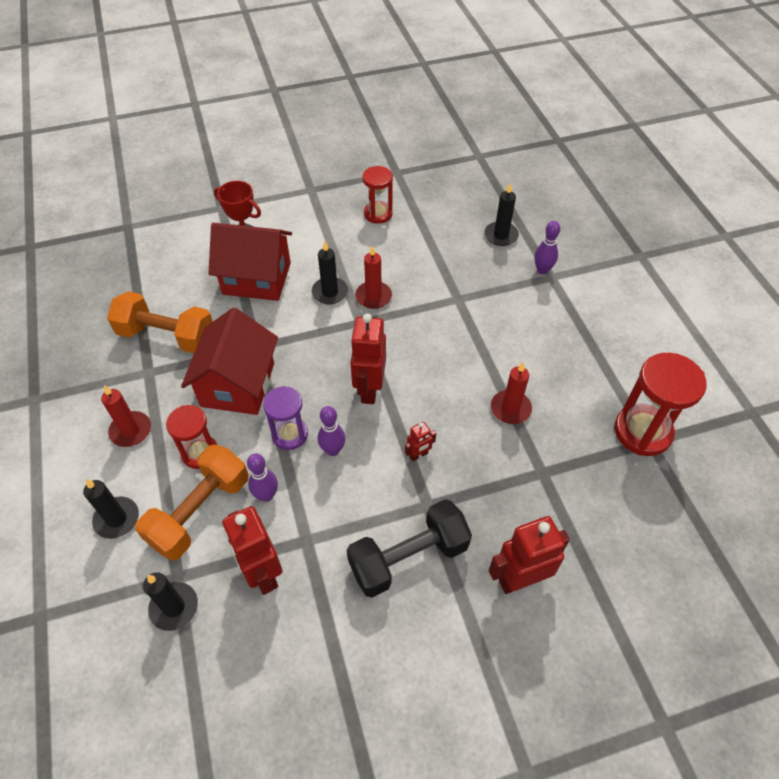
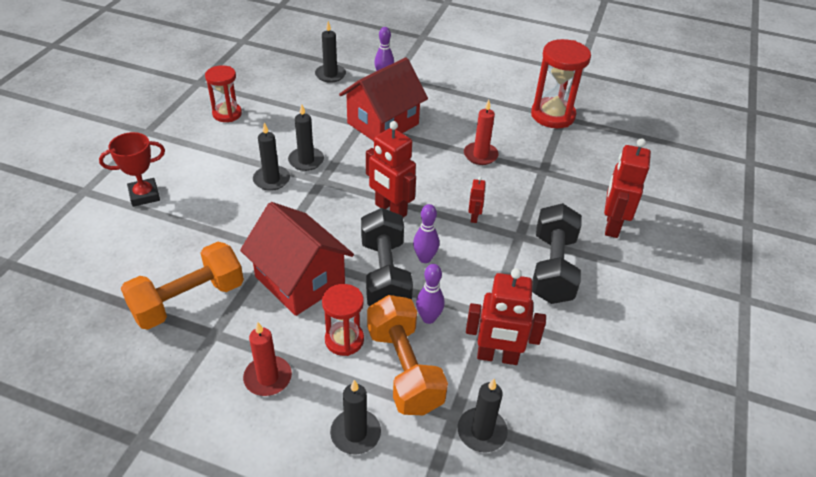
camera: 55 degrees left, 10 degrees down
(257, 278) = (200, 211): red house -> red house (383, 123)
(290, 434) = (385, 275): purple hourglass -> black dumbbell
(373, 296) = (306, 161): red candle -> black candle

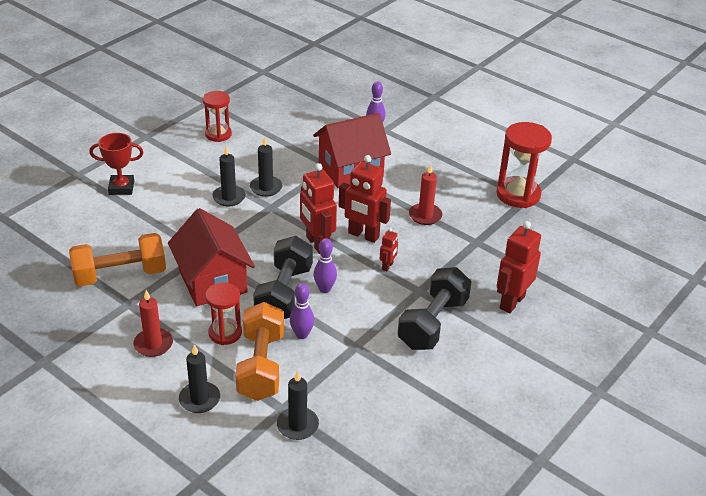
camera: 20 degrees right, 5 degrees down
(330, 75) = (326, 117): black candle -> none
(497, 357) = (342, 377): red robot -> red robot (363, 235)

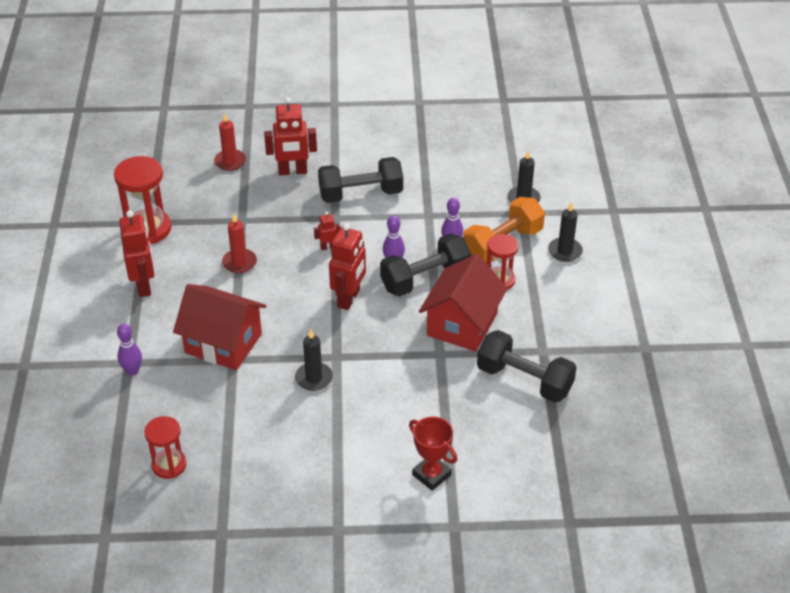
camera: 130 degrees left, 5 degrees up
(120, 275) = (524, 380): orange dumbbell -> black dumbbell
(153, 344) = (556, 306): red candle -> red candle (230, 161)
(218, 134) = (270, 475): red hourglass -> red hourglass (169, 465)
(229, 197) = (355, 391): black candle -> none
(363, 235) = (307, 281): red robot -> red robot (144, 285)

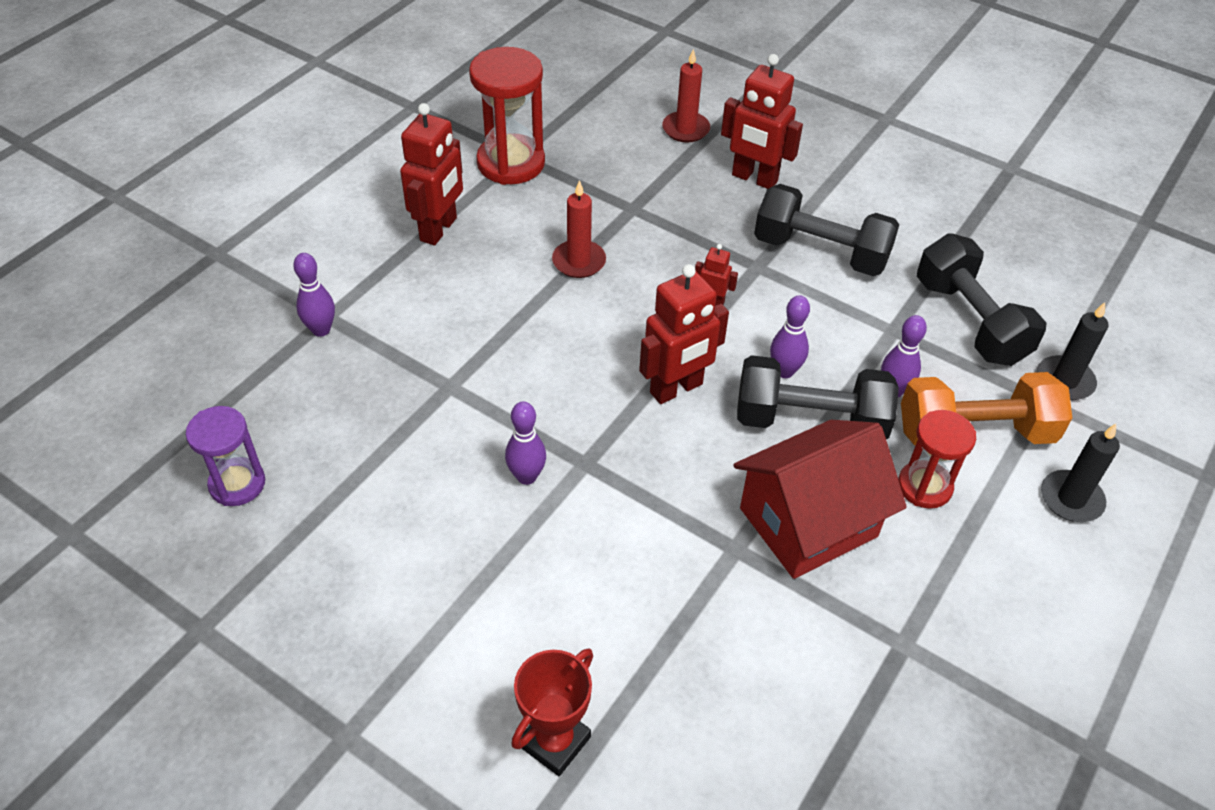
camera: 35 degrees right, 5 degrees up
(169, 465) = (237, 484): red hourglass -> purple hourglass
(223, 343) = (459, 357): red house -> none
(314, 378) = (526, 476): black candle -> purple bowling pin
(431, 475) = (554, 741): red trophy -> red trophy turned 45 degrees clockwise
(524, 380) = (833, 676): black dumbbell -> black dumbbell (970, 321)

